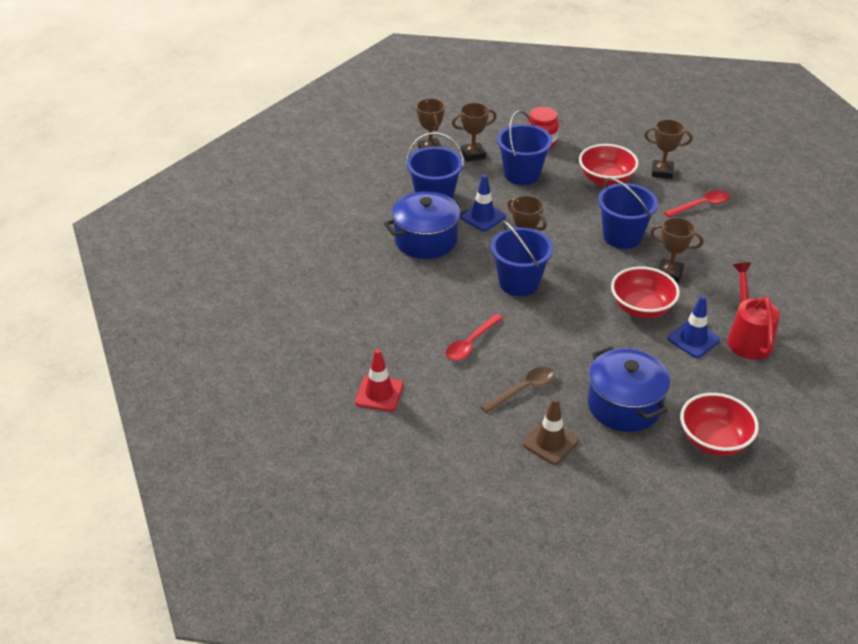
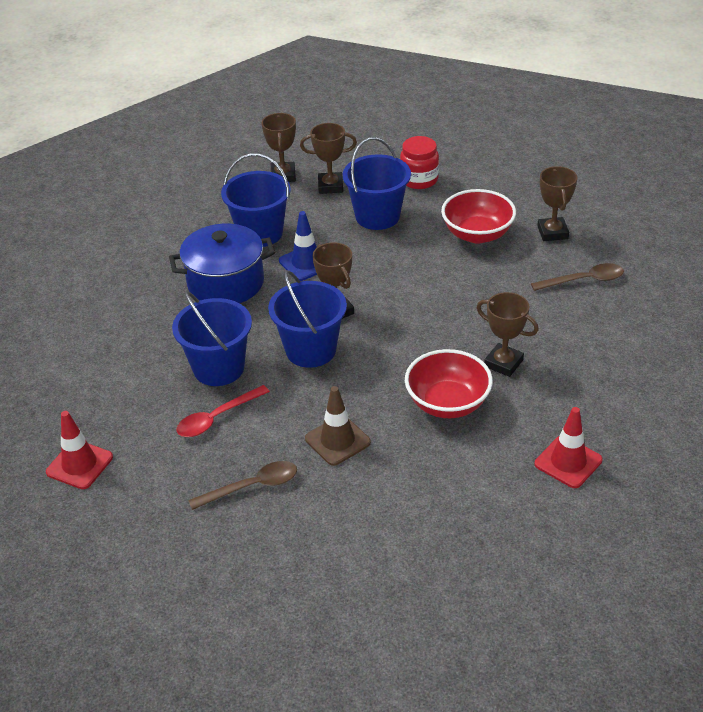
camera: 15 degrees right, 0 degrees up
(550, 442) = (252, 561): brown traffic cone -> brown traffic cone (337, 440)
(622, 236) = (465, 308): blue bucket -> blue bucket (218, 368)
(624, 405) = (367, 528): blue pot -> none
(662, 172) = (552, 232): brown trophy -> brown trophy turned 60 degrees clockwise
(693, 339) = (495, 454): blue traffic cone -> none
(701, 205) = (584, 280): red spoon -> brown spoon
(713, 440) = (461, 594): red bowl -> none
(747, 338) = (568, 462): red watering can -> red traffic cone

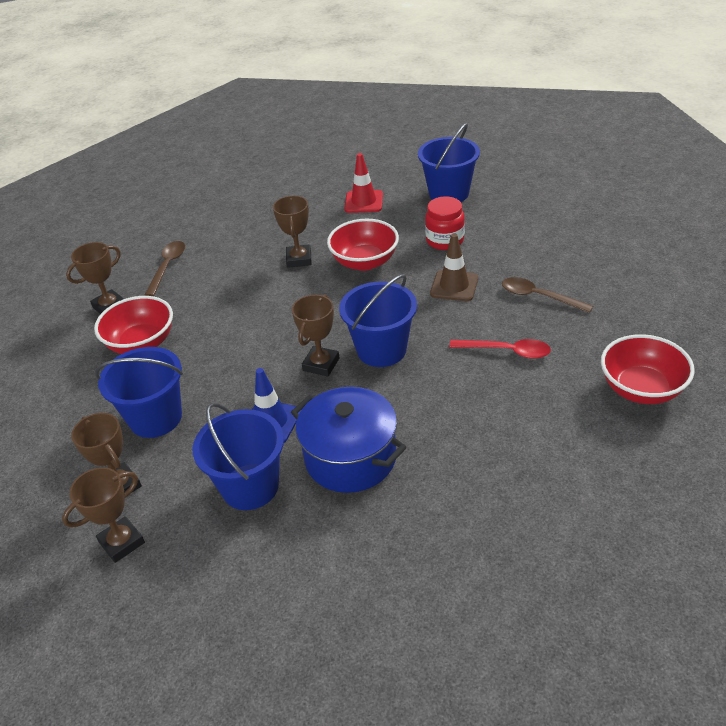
camera: 125 degrees left, 0 degrees up
(79, 465) = (641, 389): red traffic cone -> red bowl
(218, 368) = (458, 386): blue bucket -> blue bucket (449, 193)
(419, 180) = (67, 425): red jar -> red jar (445, 240)
(584, 280) = (167, 267): brown spoon -> brown spoon turned 60 degrees clockwise

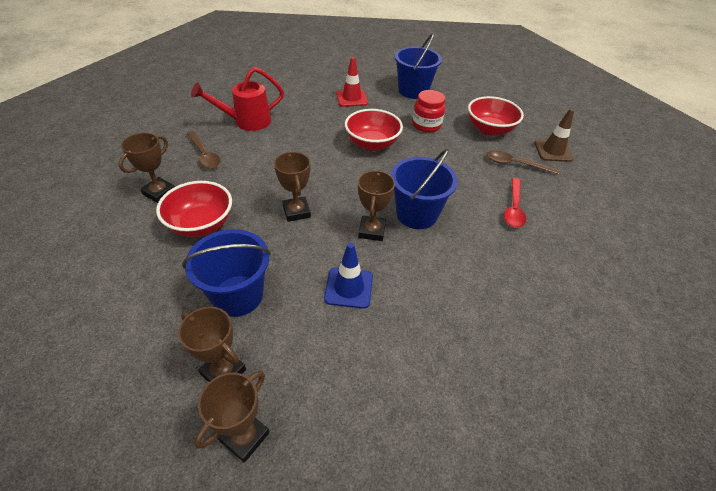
camera: 20 degrees left, 5 degrees up
(167, 267) = (204, 155): brown spoon -> brown spoon turned 150 degrees clockwise
(227, 229) = (247, 122): none -> red watering can
(250, 486) = (353, 354): blue bucket -> none
(299, 259) = (317, 144): brown trophy -> brown trophy (296, 212)
(350, 458) = (433, 314): blue pot -> none
(454, 286) = (449, 159): brown traffic cone -> brown traffic cone (553, 151)
(506, 351) = (513, 208): red spoon -> red spoon turned 105 degrees clockwise
(641, 389) = (624, 230): red bowl -> red bowl (489, 129)

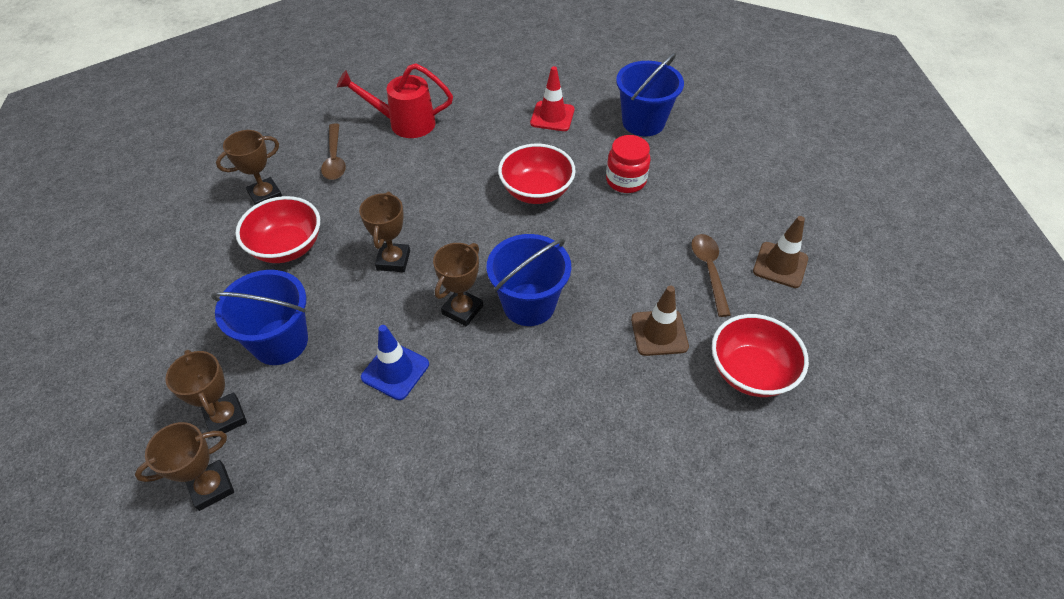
camera: 25 degrees right, 5 degrees up
(489, 129) = (711, 208): red bowl -> red bowl (750, 372)
(513, 208) = (659, 333): red spoon -> brown traffic cone
(515, 164) = (709, 271): brown spoon -> brown spoon turned 45 degrees clockwise

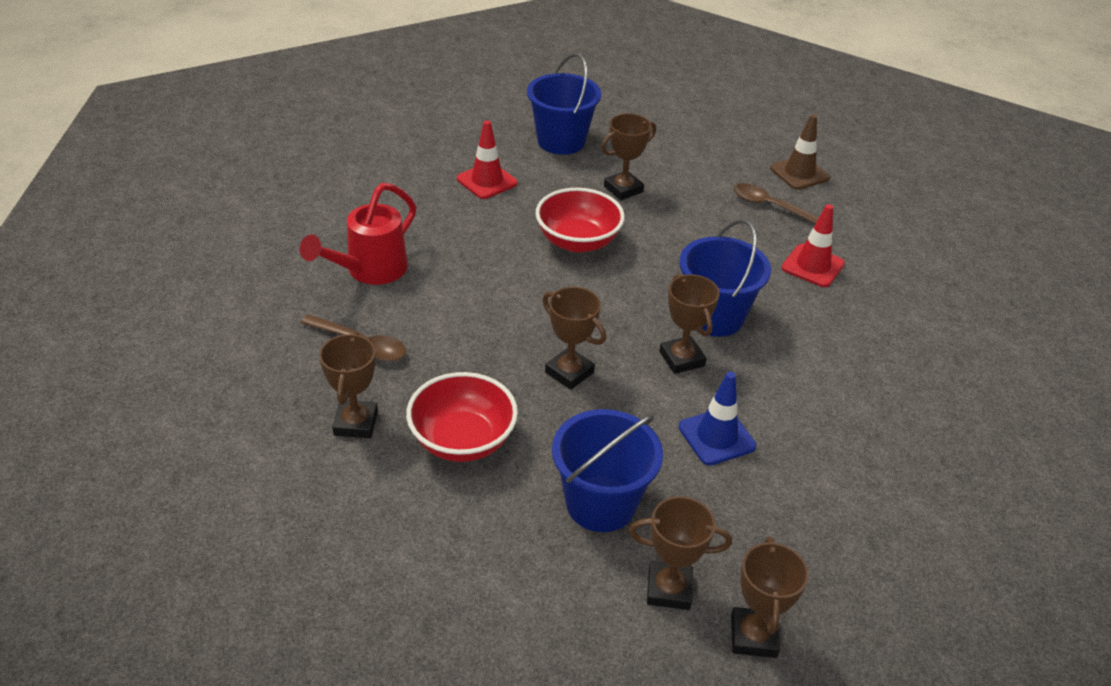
camera: 55 degrees left, 10 degrees down
(626, 181) = (623, 189): red jar -> brown trophy
(659, 333) = (812, 266): brown traffic cone -> red traffic cone
(750, 372) = (889, 246): red bowl -> none

